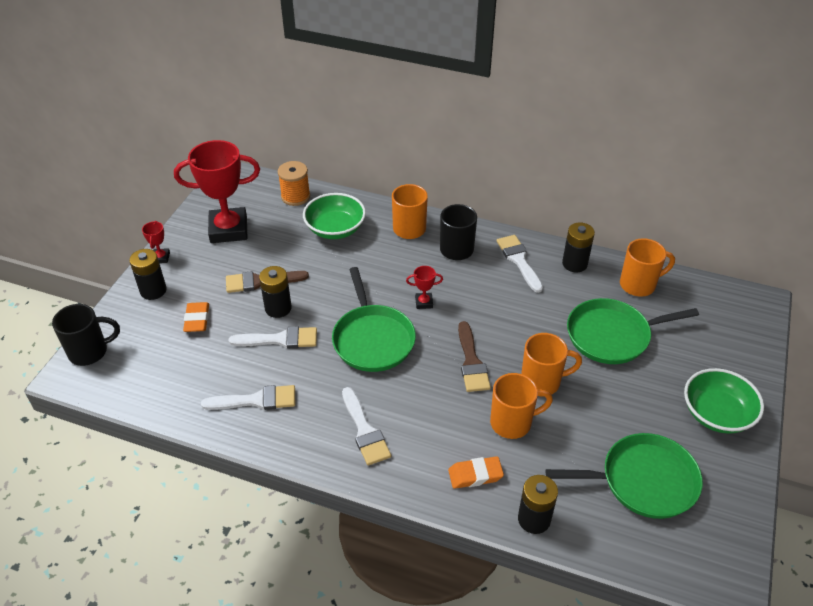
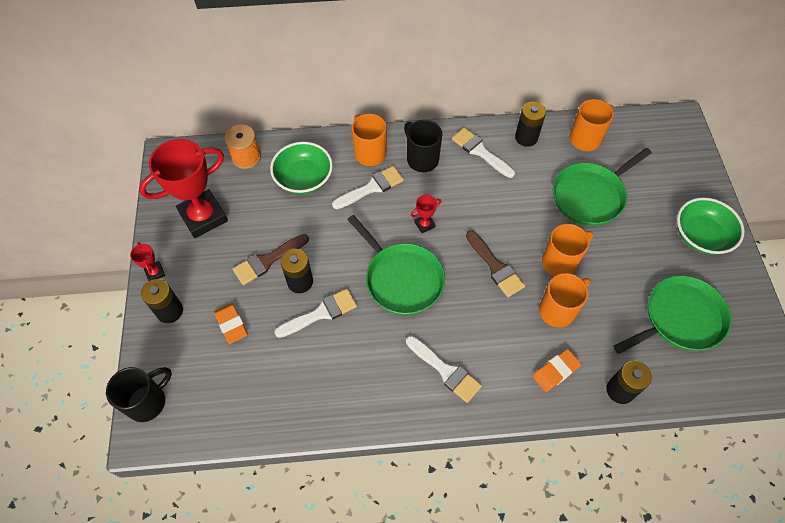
camera: 25 degrees left, 15 degrees up
(256, 400) = (336, 383): white brush -> white brush (372, 187)

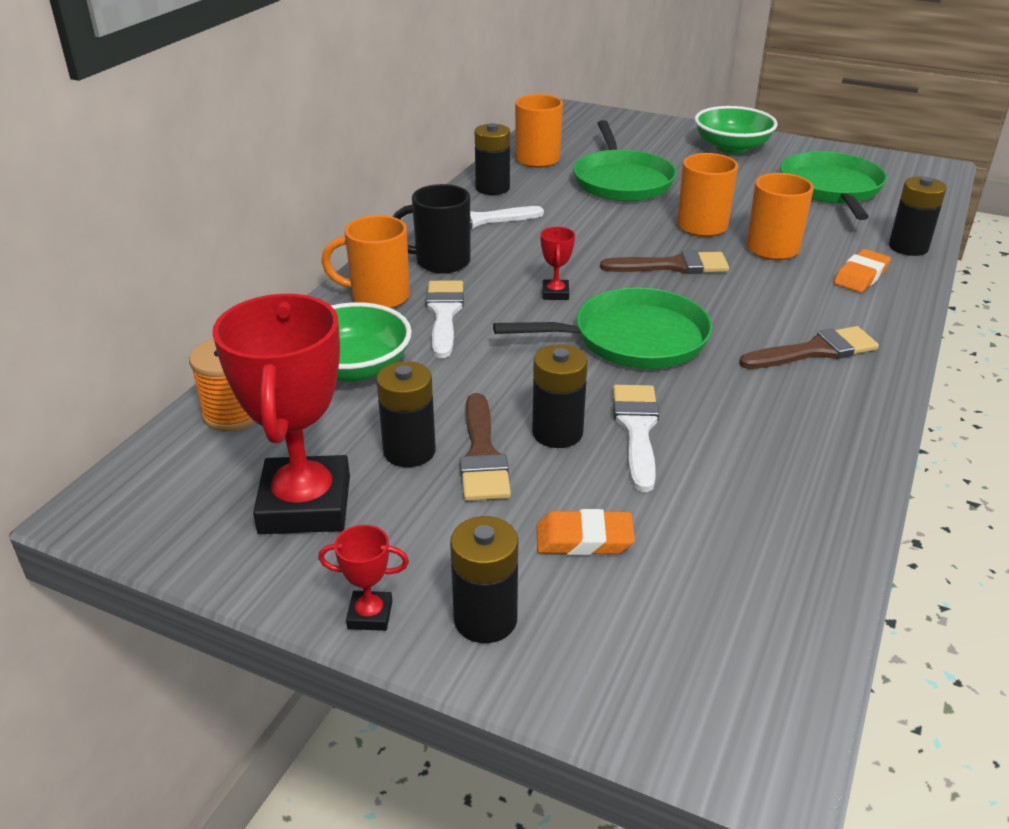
camera: 60 degrees left, 25 degrees down
(148, 401) = (687, 722): black mug -> none
(255, 233) = (409, 451): none -> black battery
(446, 371) = (815, 351): white brush -> brown brush
(555, 371) = (861, 276): orange eraser -> orange eraser turned 45 degrees clockwise

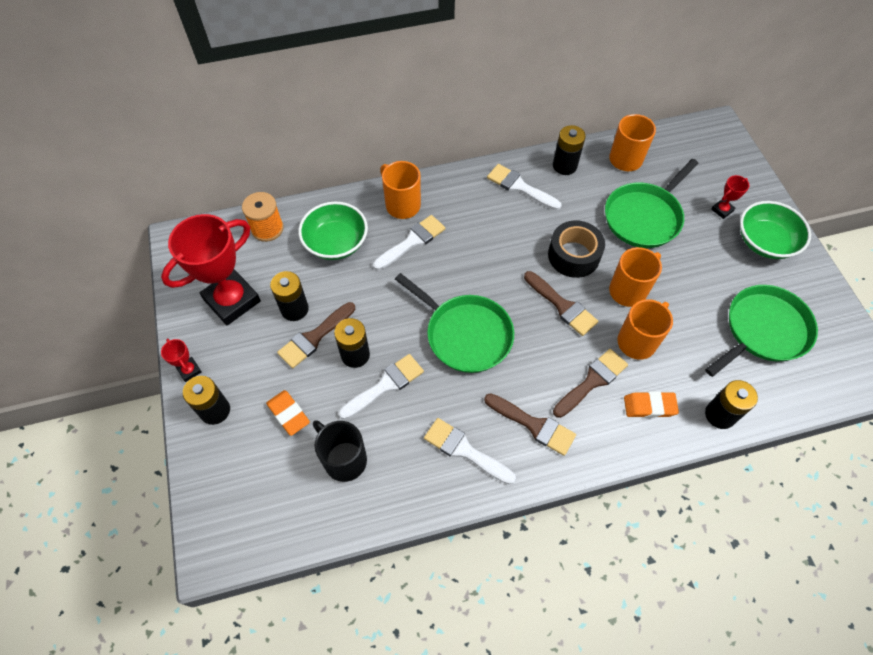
camera: 50 degrees right, 25 degrees up
(440, 262) = (459, 203): black mug -> black mug (344, 459)
(555, 293) = (477, 272): red trophy -> red trophy (722, 210)
(616, 232) = (573, 255): none -> black tape
(793, 292) = (592, 381): none -> brown brush
(803, 413) = (464, 450): none -> white brush

